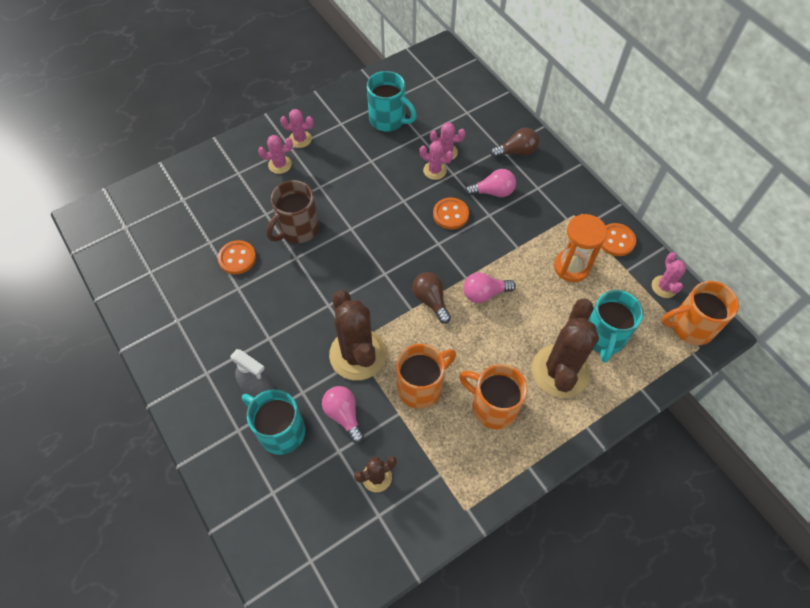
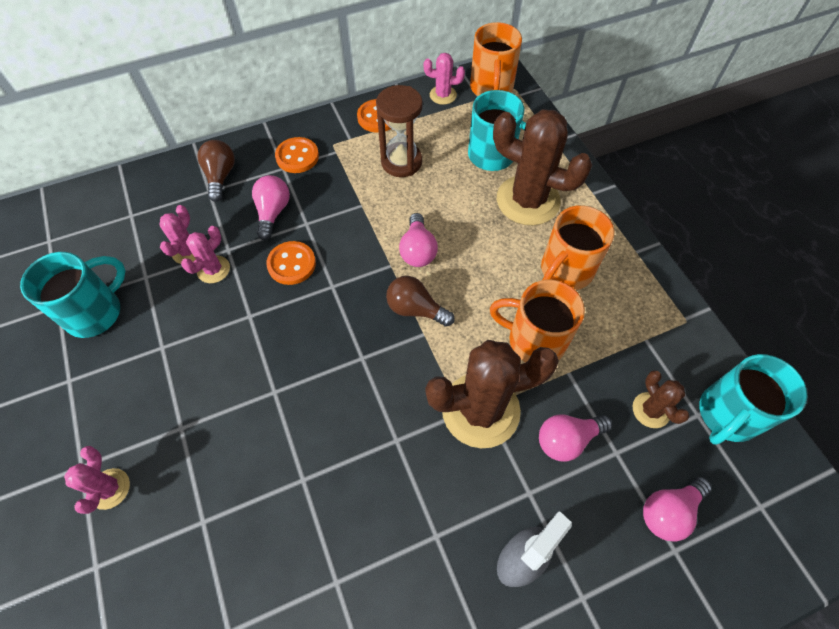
camera: 80 degrees left, 0 degrees up
(237, 258) = (277, 580): orange button -> orange button (297, 156)
(280, 430) = (586, 531): turquoise mug -> turquoise mug (727, 415)
(298, 229) = (250, 471): brown mug -> none
(299, 488) = (668, 511): none -> pink light bulb
(300, 139) = (70, 448): pink cactus -> none
(421, 386) = (534, 340): orange mug -> orange mug turned 45 degrees counterclockwise
(431, 300) = (415, 309): brown light bulb -> brown light bulb turned 45 degrees clockwise
(571, 267) = (401, 162): orange hourglass -> brown hourglass

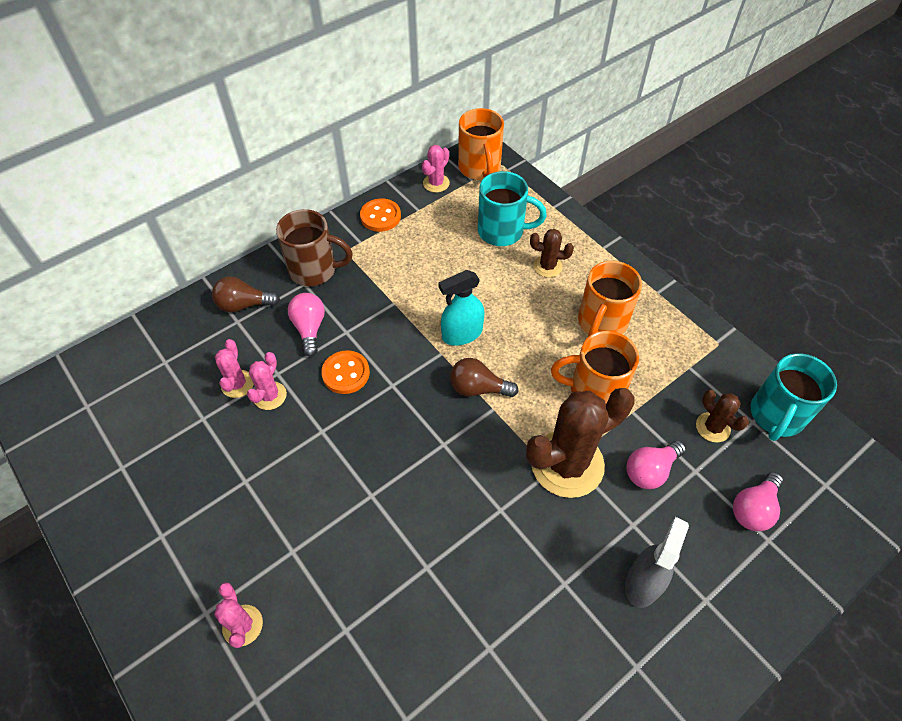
camera: 15 degrees left, 5 degrees down
(96, 312) = (164, 464): turquoise mug -> none
(220, 176) = (244, 305): brown light bulb -> brown light bulb turned 75 degrees counterclockwise
(297, 156) = (314, 270): orange button -> brown mug
(401, 162) = (418, 254): brown hourglass -> none
(418, 250) = (462, 334): pink light bulb -> turquoise spray bottle
(443, 95) = (436, 183): pink cactus -> pink cactus turned 45 degrees counterclockwise
(528, 200) = (547, 266): brown cactus -> brown cactus, size x0.48

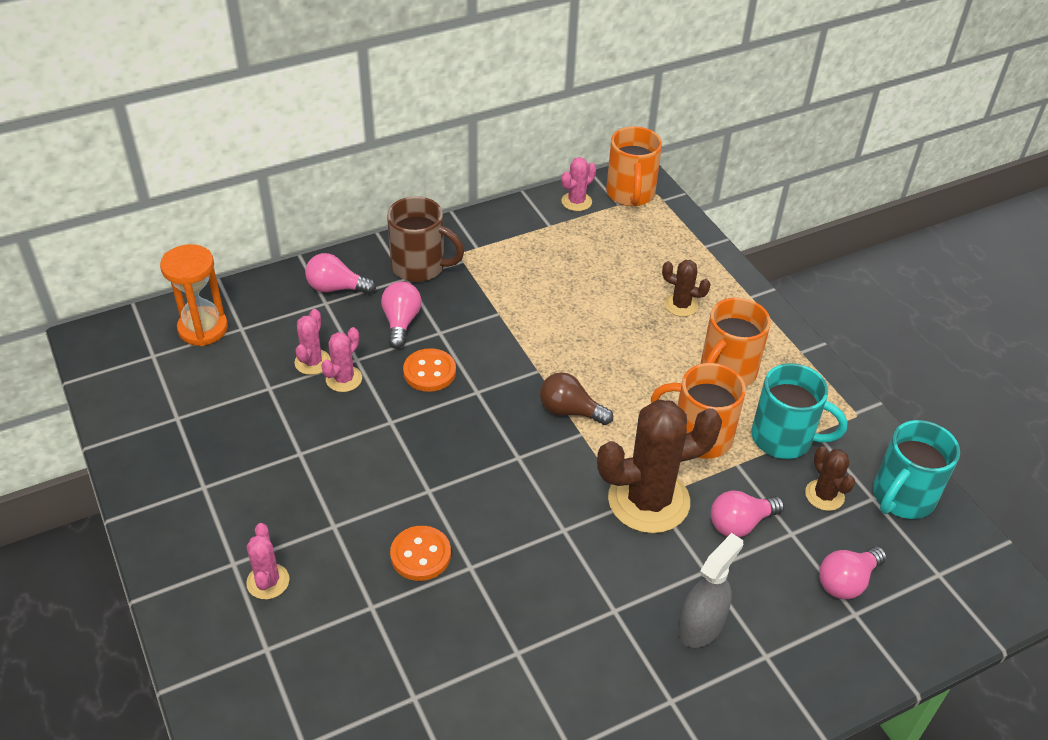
camera: 10 degrees right, 10 degrees down
(129, 369) = (203, 329): none -> orange hourglass
(244, 305) = (336, 288): brown light bulb -> pink light bulb
(380, 216) = (505, 225): orange button -> orange button (420, 555)
(462, 334) = (566, 355): turquoise spray bottle -> none
(502, 231) = (639, 262): turquoise mug -> turquoise mug (784, 438)

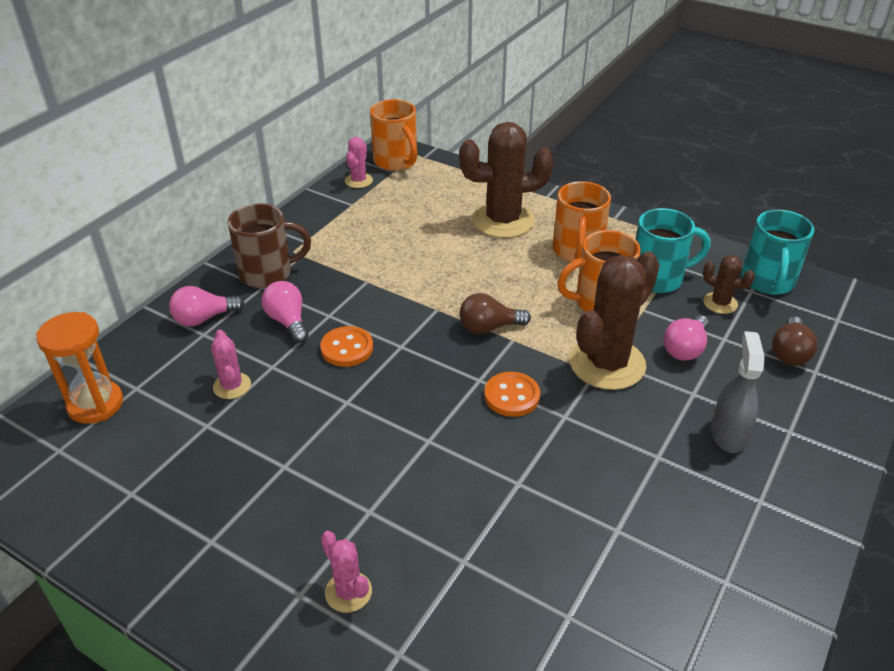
camera: 30 degrees left, 5 degrees down
(344, 379) = (274, 387): pink cactus -> none
(420, 555) = (468, 495): orange button -> orange button (511, 396)
(681, 305) = (503, 220): brown cactus -> brown cactus, size x2.08
(846, 581) = (789, 352): pink light bulb -> brown light bulb

